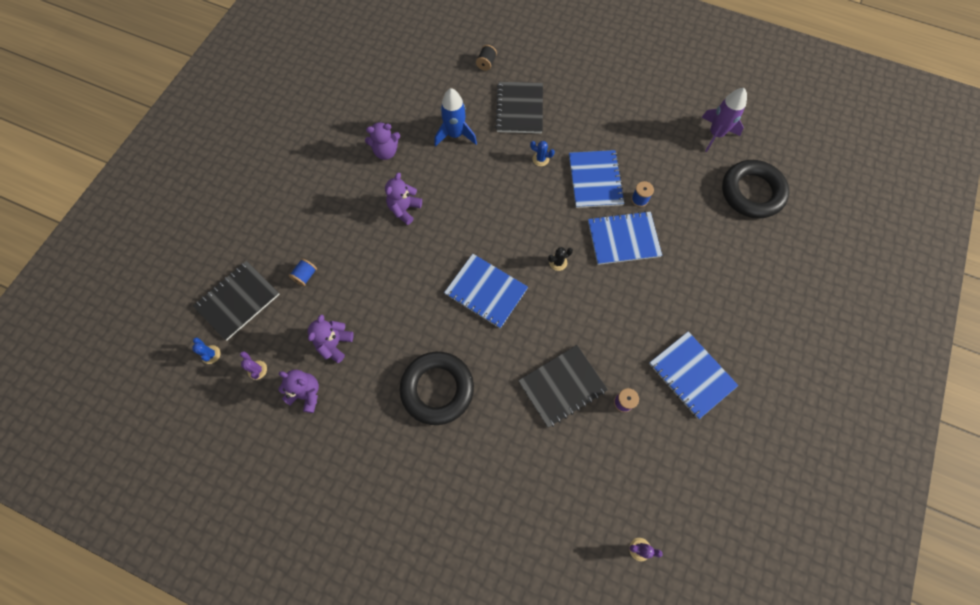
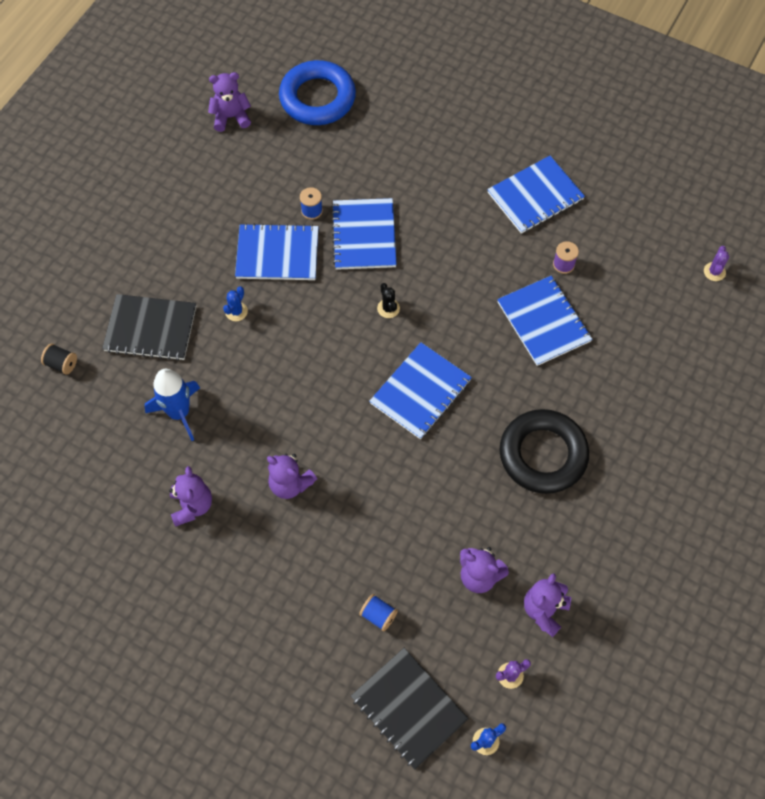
camera: 85 degrees left, 5 degrees down
(562, 386) = (543, 322): black notebook -> blue notebook
(716, 134) = (231, 117): purple rocket -> purple teddy bear
(752, 192) = (317, 98): black ring -> blue ring

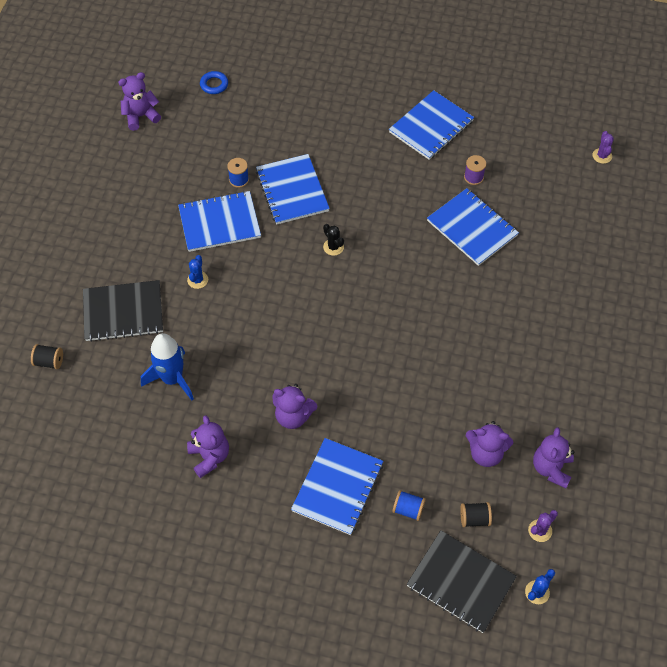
camera: 15 degrees left, 5 degrees down
(317, 98) = (214, 84): blue ring -> blue ring, size x0.41
(420, 392) = (384, 310): blue notebook -> blue notebook (337, 487)
(445, 644) = (474, 518): none -> black spool
(543, 455) = (507, 338): black ring -> none

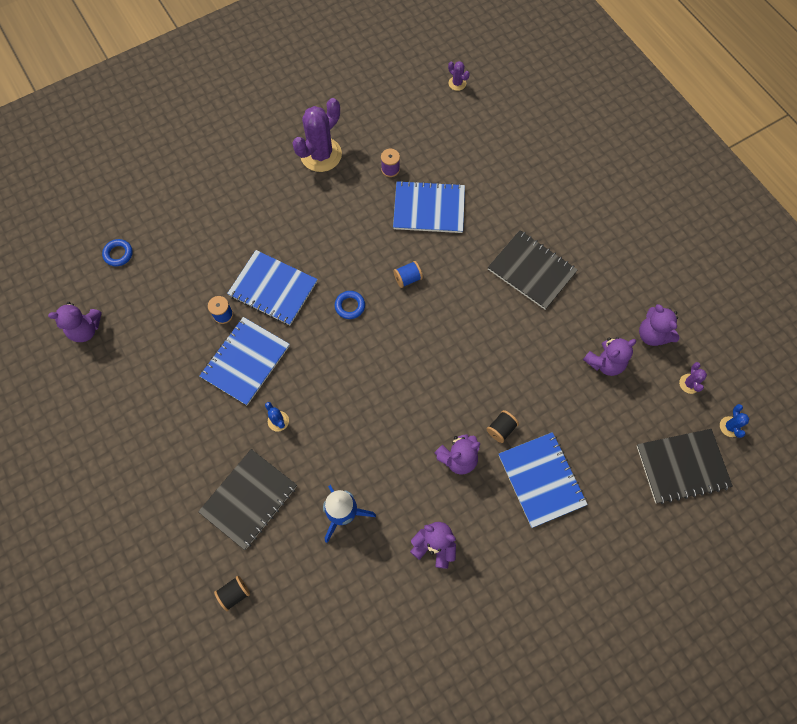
camera: 45 degrees left, 10 degrees up
(141, 116) = (85, 329): purple teddy bear -> purple teddy bear turned 120 degrees counterclockwise
(333, 247) = (350, 306): black cactus -> blue ring
(408, 509) = (600, 450): blue spool -> blue spool (408, 278)
(431, 127) = (321, 155): blue notebook -> purple cactus
(474, 518) = (645, 415): black spool -> black spool (501, 429)
(503, 338) = (531, 270): none -> black notebook

